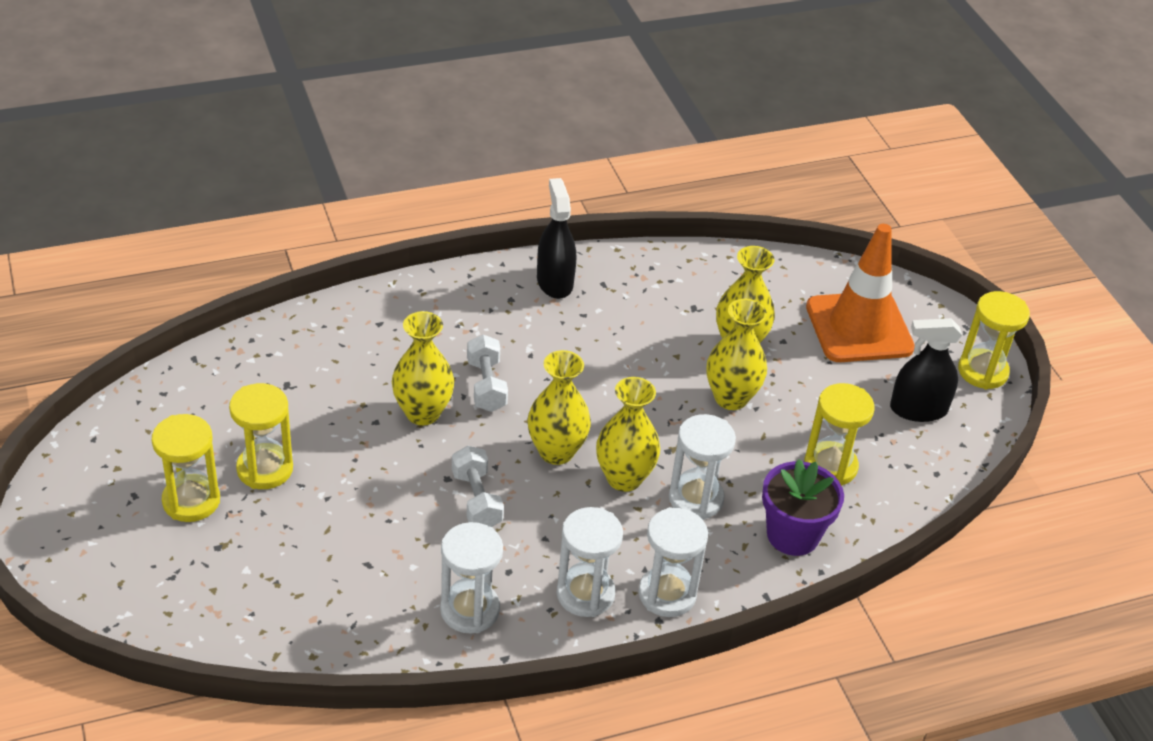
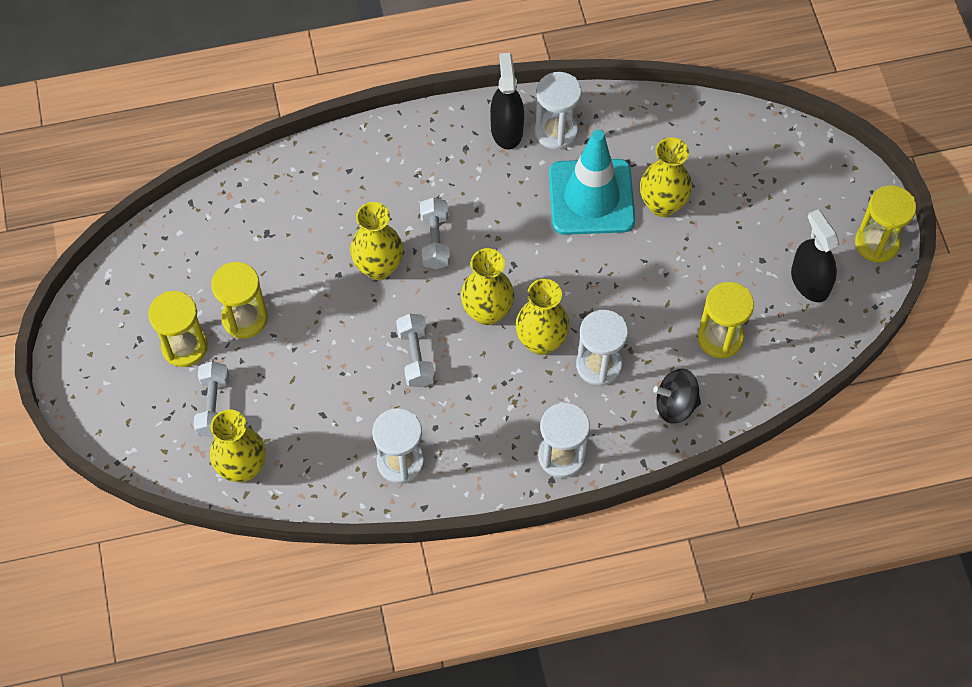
camera: 10 degrees right, 20 degrees up
(230, 561) = (213, 406): none -> white dumbbell
(585, 594) = (495, 452): white hourglass -> white hourglass (556, 131)
(659, 340) = (591, 197): none -> turquoise traffic cone
(731, 398) = (645, 262): yellow vase -> yellow vase (242, 468)
(792, 535) = (675, 405): purple flower pot -> black spinning top
(859, 328) = (774, 190): orange traffic cone -> none
(918, 409) = (809, 282): black spray bottle -> black spray bottle turned 60 degrees clockwise

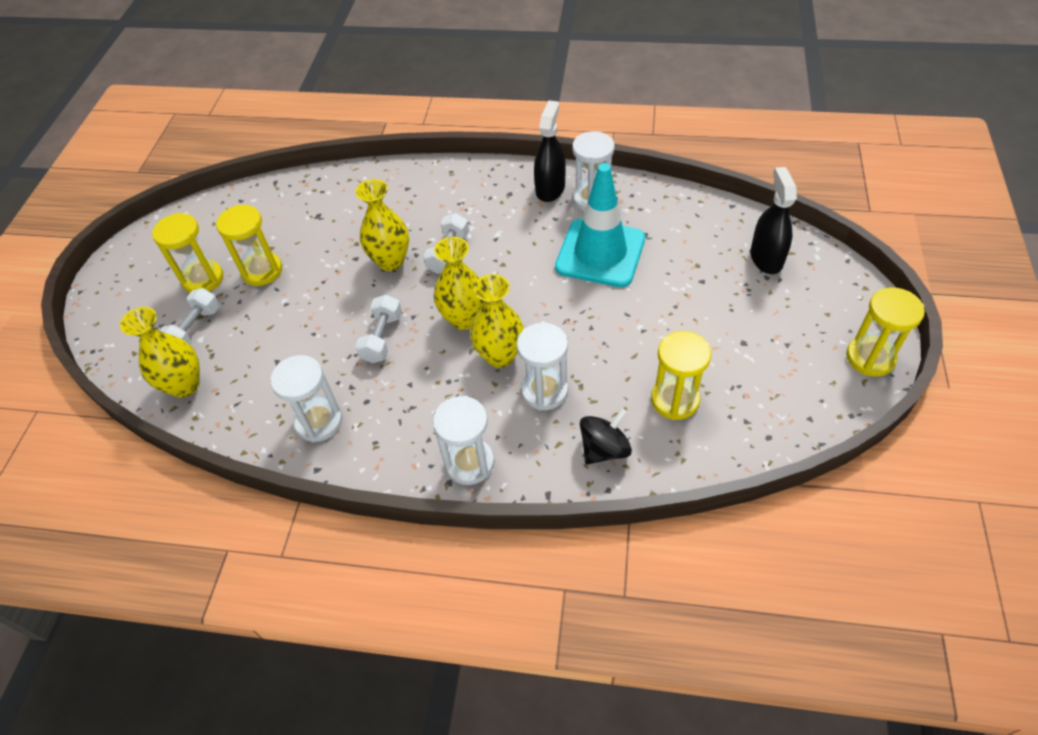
camera: 25 degrees right, 10 degrees down
(662, 204) = (663, 274): yellow vase -> none
(675, 405) = (604, 449): black spinning top -> black spinning top turned 120 degrees clockwise
(809, 282) = (786, 374): black spray bottle -> black spray bottle (766, 258)

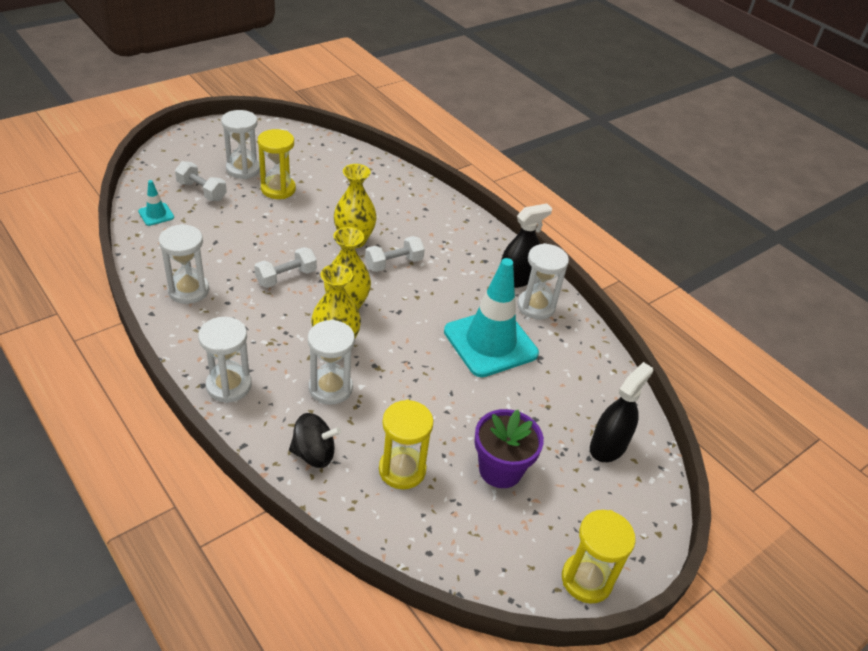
camera: 35 degrees right, 10 degrees down
(185, 385) = (156, 214): yellow vase -> turquoise traffic cone
(195, 329) = (202, 191): white dumbbell -> white dumbbell turned 60 degrees clockwise
(203, 279) = (243, 169): yellow hourglass -> white hourglass
(730, 337) = (500, 469): none -> purple flower pot

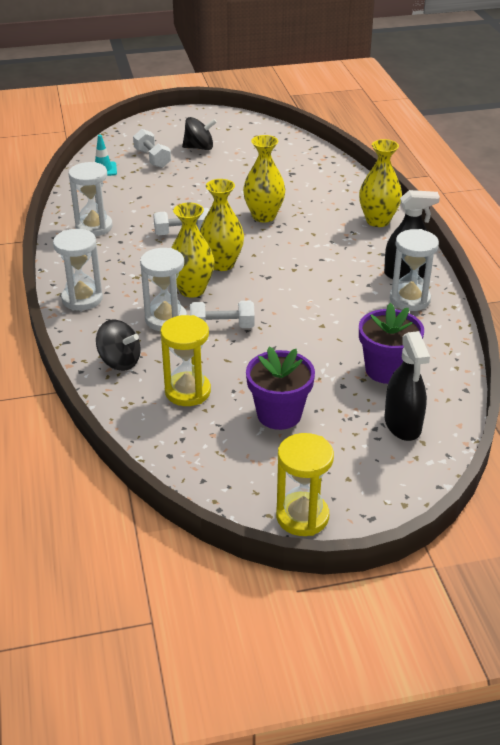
camera: 30 degrees right, 5 degrees down
(243, 169) = (199, 148): white hourglass -> black spinning top
(278, 189) = (220, 167): yellow hourglass -> none
(394, 263) = (289, 240): white dumbbell -> white dumbbell (222, 327)
(459, 224) = (377, 221): none -> yellow vase
(490, 342) = (340, 318): turquoise traffic cone -> none
(561, 390) = (386, 370): none -> purple flower pot
(608, 446) = (402, 424): black spray bottle -> black spray bottle turned 105 degrees clockwise

